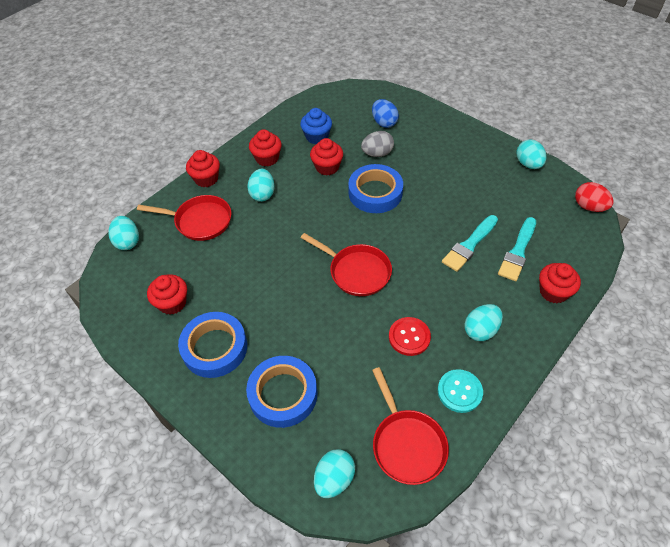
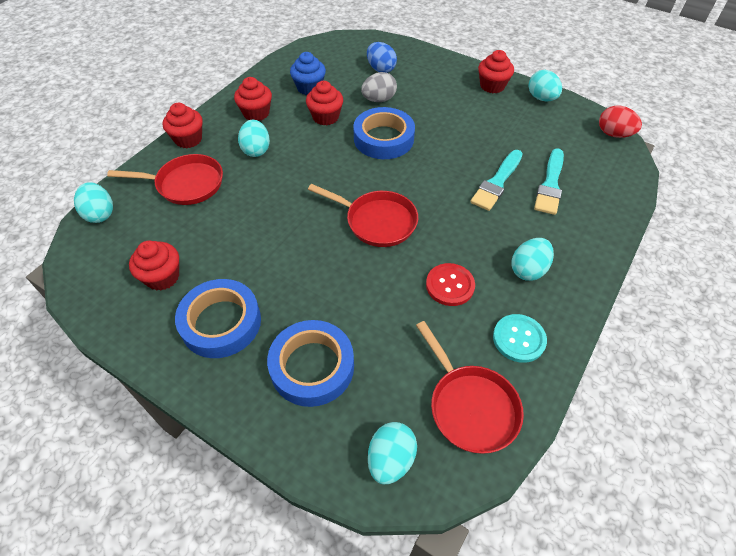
camera: 10 degrees left, 0 degrees up
(553, 292) = (597, 222): red cupcake -> red cupcake (492, 86)

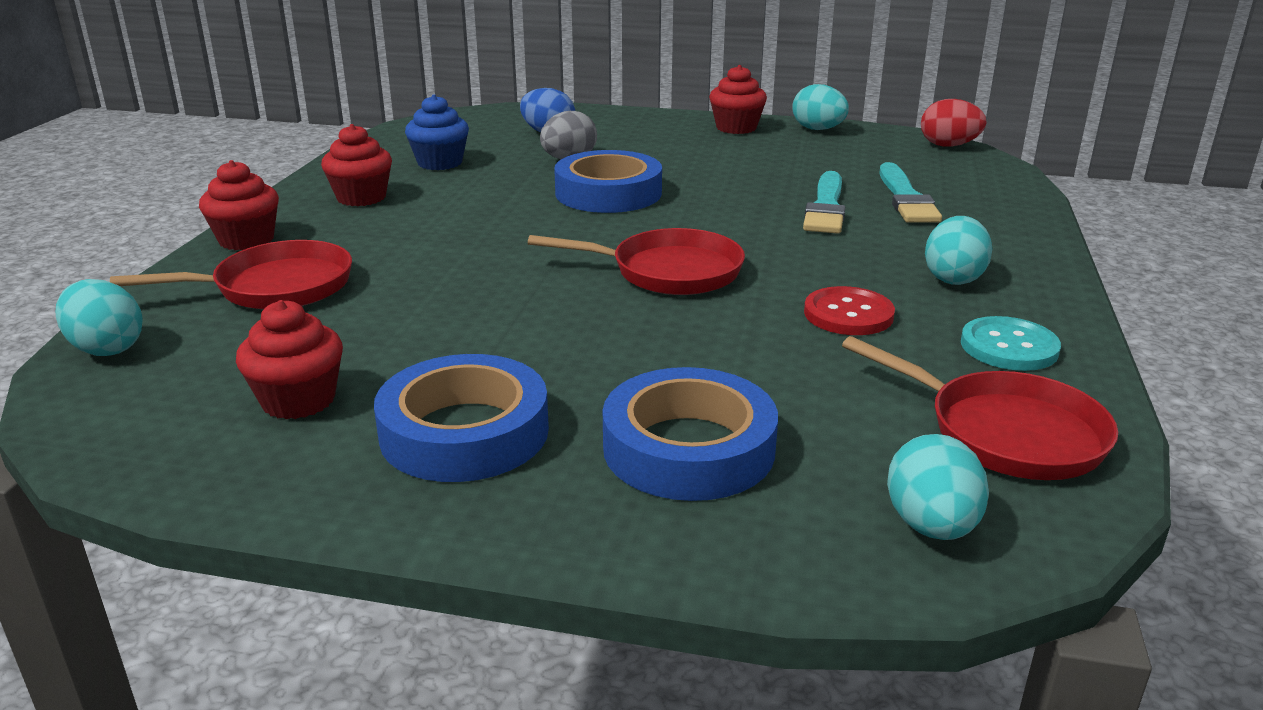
camera: 20 degrees left, 25 degrees down
(256, 150) = (389, 233): turquoise egg -> none
(325, 117) = (491, 186): red cupcake -> none

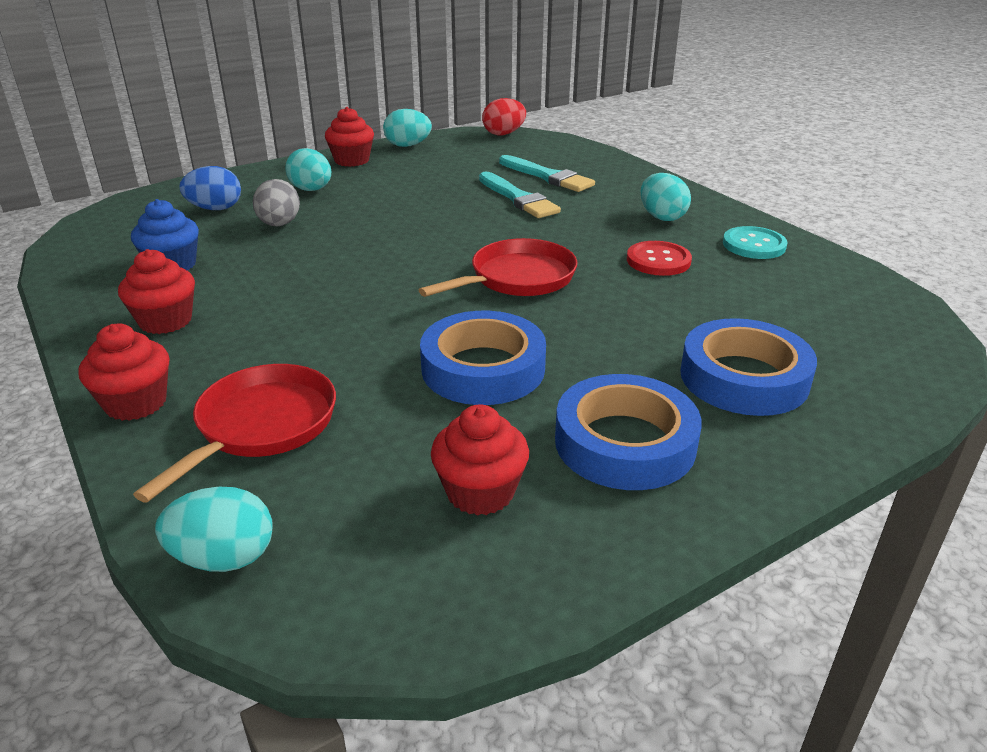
camera: 45 degrees left, 5 degrees up
(608, 193) = (364, 239): blue tape -> blue tape (483, 368)
(931, 526) = (898, 353): turquoise egg -> turquoise egg (311, 190)
(1005, 433) = (834, 291): red pan -> none

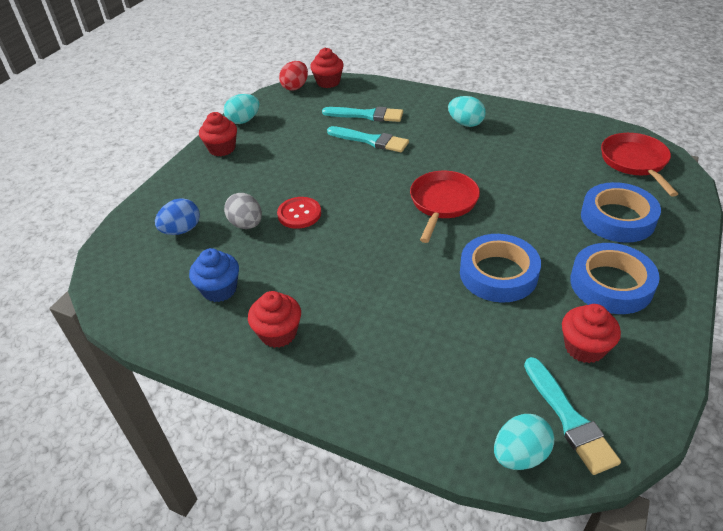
camera: 30 degrees left, 10 degrees up
(136, 403) = (344, 397): red cupcake -> red cupcake (328, 82)
(261, 426) = (435, 371): red pan -> red pan (635, 162)
(311, 190) = (228, 186): turquoise egg -> none
(342, 556) = (569, 419): none -> turquoise brush
(658, 261) = (499, 157): red button -> red button (299, 214)
(754, 245) = (532, 126): turquoise button -> none

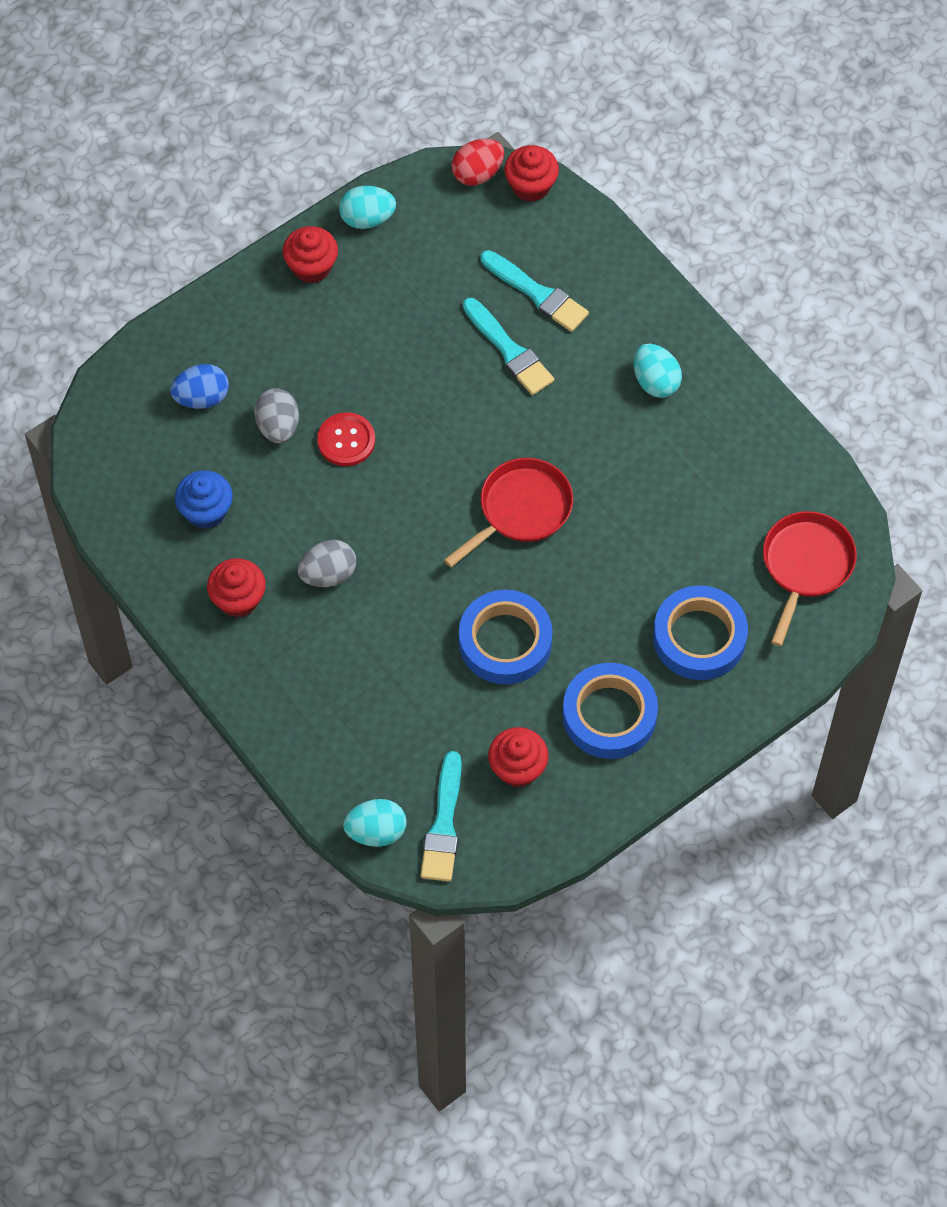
camera: 25 degrees right, 20 degrees up
(339, 288) = (328, 574): none -> grey egg

